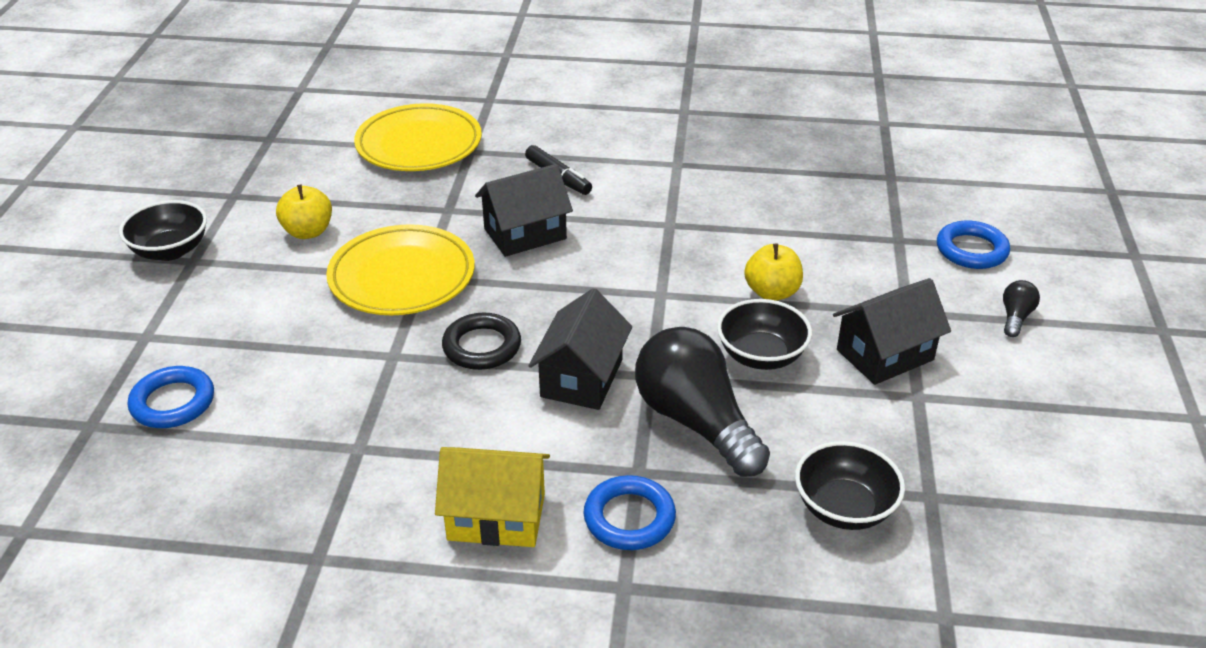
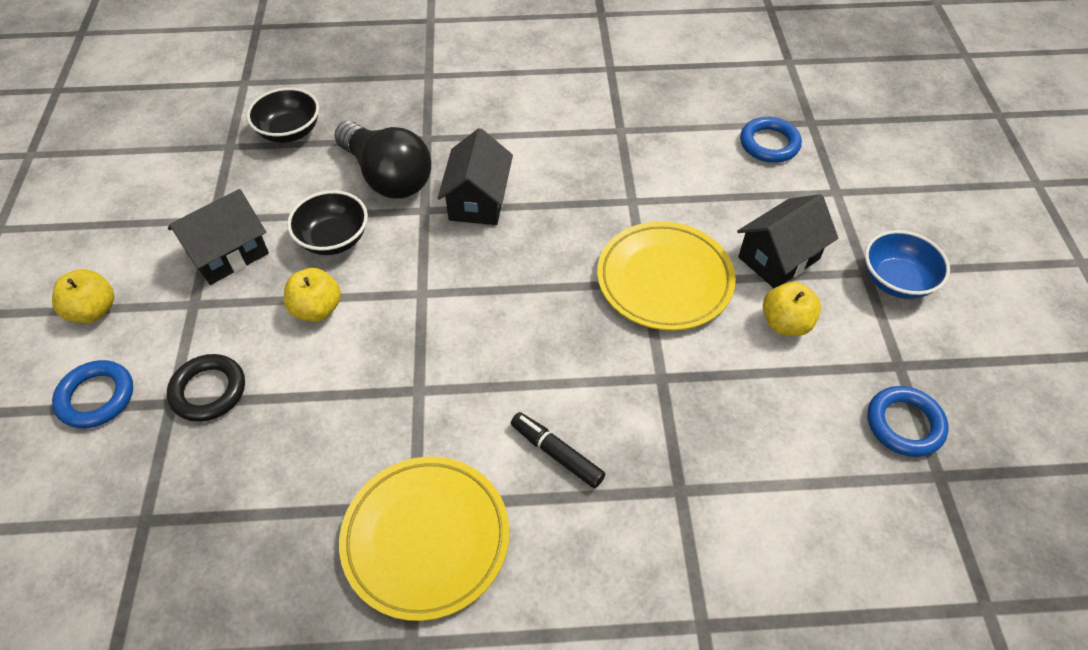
camera: 170 degrees right, 15 degrees up
(170, 250) = (896, 281): black bowl -> blue bowl
(419, 144) = (749, 494): yellow plate -> yellow plate (426, 538)
(482, 346) = (565, 217): black ring -> black ring (208, 391)
(496, 517) = (513, 100): yellow house -> none
(525, 234) = (568, 353): black house -> black house (779, 258)
(629, 518) = (429, 110): blue ring -> blue ring (904, 424)
(1015, 317) = (93, 311): black light bulb -> yellow apple

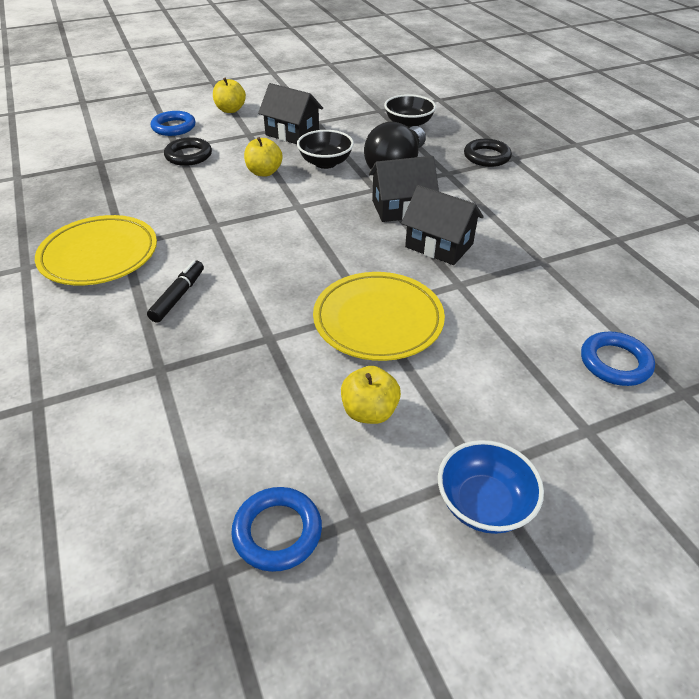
camera: 70 degrees right, 10 degrees down
(412, 94) = (486, 157): none -> black ring
(779, 258) = (453, 394): black house -> black house (439, 245)

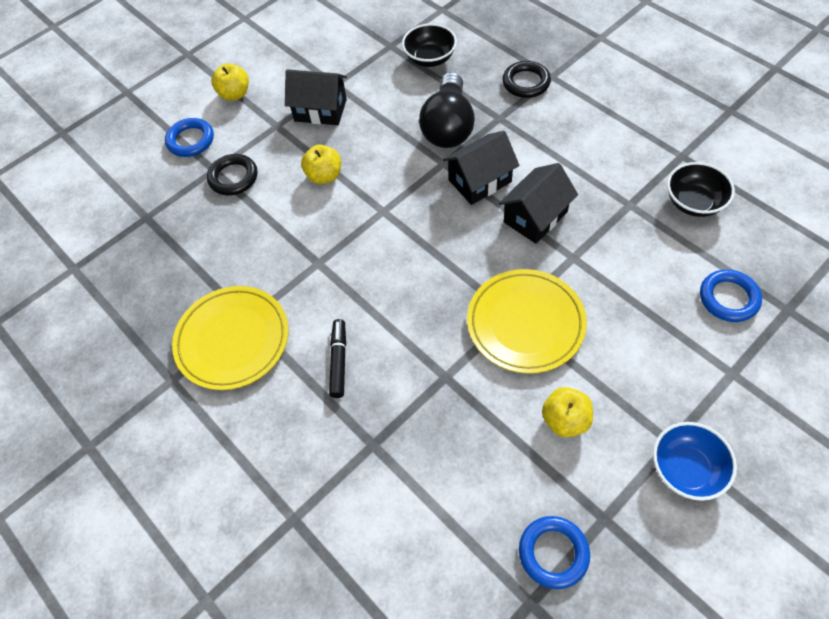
camera: 15 degrees left, 15 degrees up
(325, 163) = (377, 142): black bowl -> black bowl (693, 202)
(439, 245) = (535, 217): black house -> black house turned 60 degrees counterclockwise

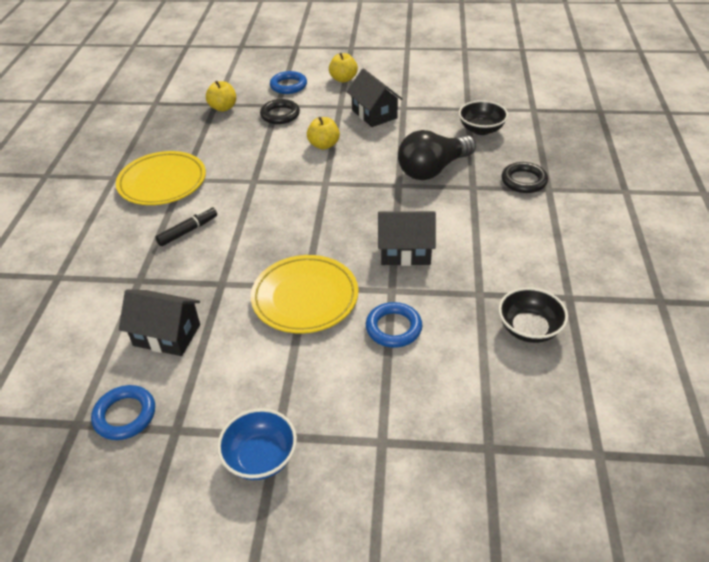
camera: 45 degrees right, 15 degrees down
(480, 181) = (404, 209): black house -> black house (167, 335)
(565, 420) = (242, 362): yellow apple -> yellow apple (223, 108)
(728, 298) = (456, 401): blue ring -> blue ring (393, 328)

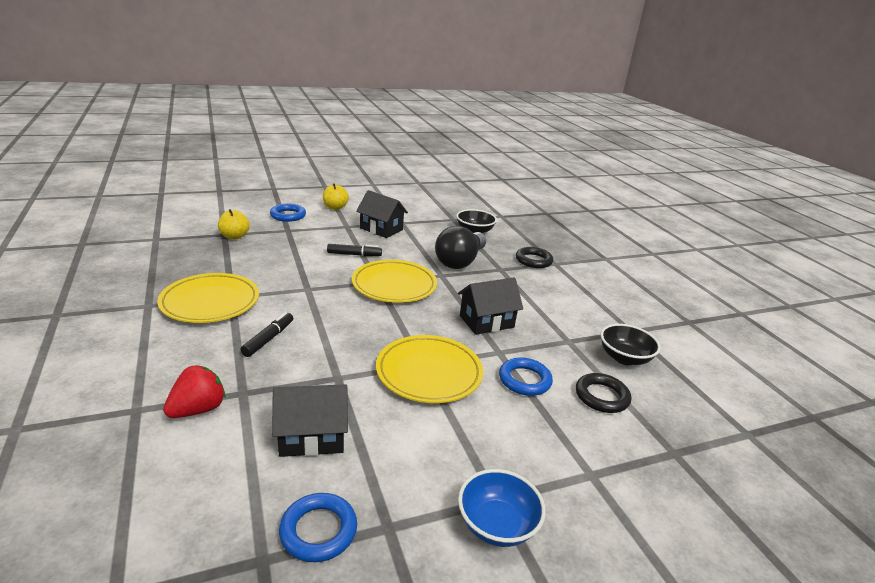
camera: 30 degrees left, 15 degrees down
(99, 288) = (198, 409): none -> red strawberry
(280, 115) = (296, 237): black ring -> black ring (601, 396)
(324, 145) = (354, 254): yellow apple -> black marker
(339, 190) = (394, 285): none -> yellow plate

